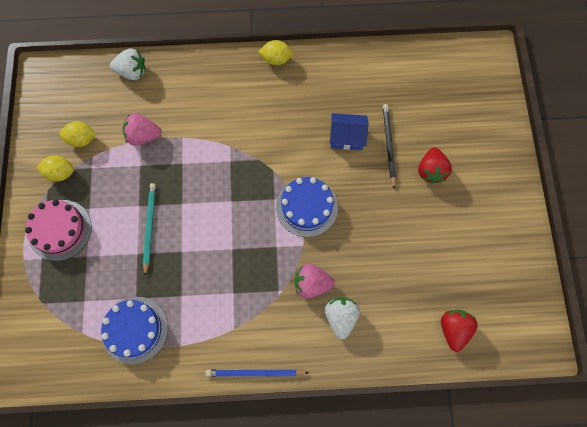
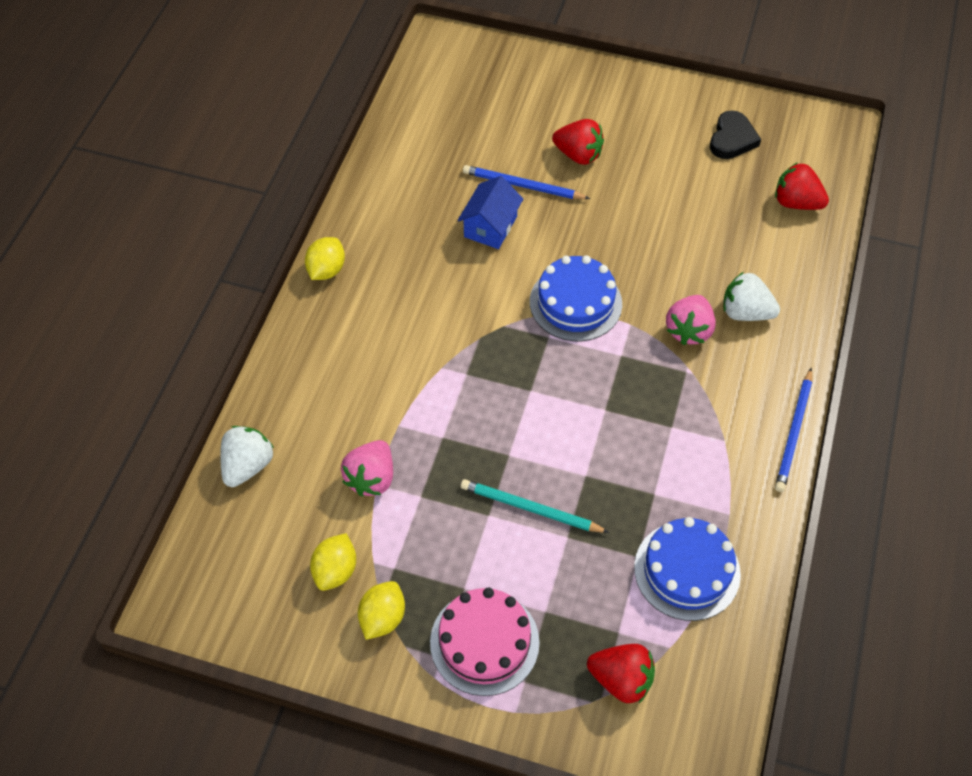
camera: 70 degrees left, 15 degrees down
(55, 311) = (621, 679): none -> red strawberry
(388, 145) = (523, 186): black pencil -> blue pencil
(494, 269) = (732, 139): none -> black heart

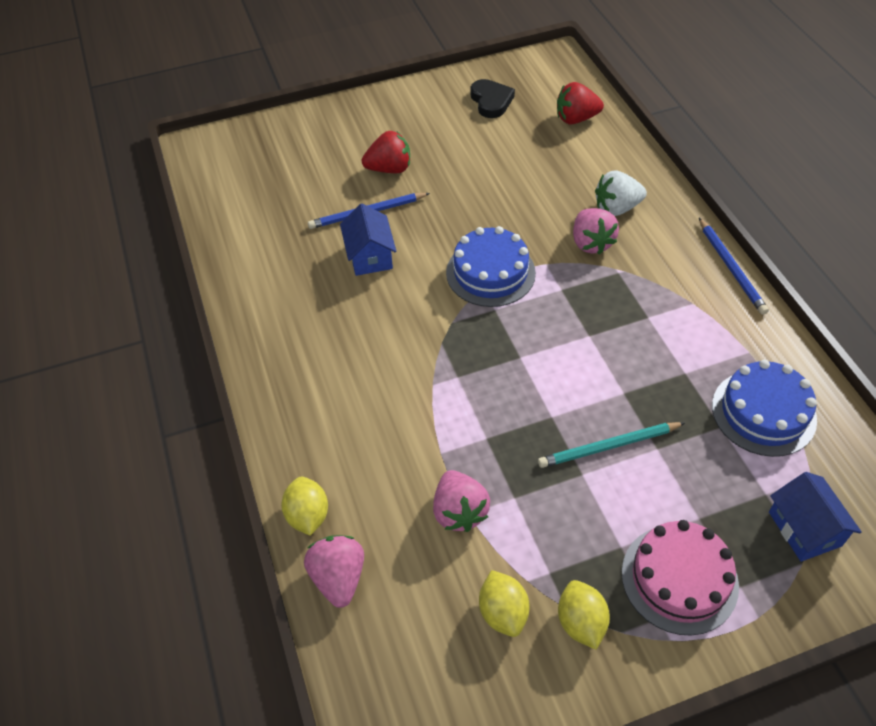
camera: 35 degrees left, 5 degrees down
(247, 465) = (338, 578): white strawberry -> pink strawberry
(326, 270) = (260, 368): yellow lemon -> yellow lemon (308, 515)
(621, 679) = (804, 529): red strawberry -> blue house

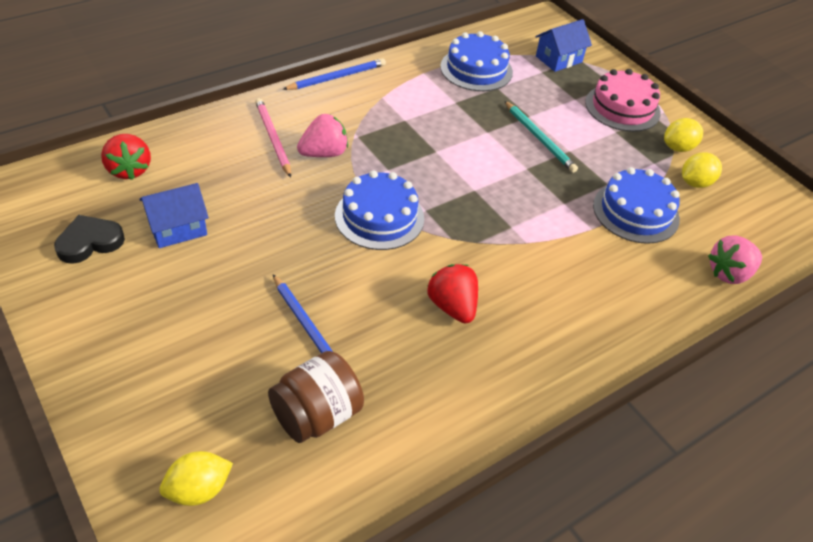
camera: 110 degrees left, 5 degrees down
(289, 209) = (317, 415): none -> brown jar
(308, 515) = (693, 304): yellow lemon -> yellow lemon (199, 489)
(370, 256) = (379, 315): blue house -> blue house (177, 228)
(389, 169) = (227, 322): red strawberry -> red strawberry (452, 306)
(459, 511) = (636, 212): pink strawberry -> blue cake
(616, 208) = (273, 138): white strawberry -> pink pencil

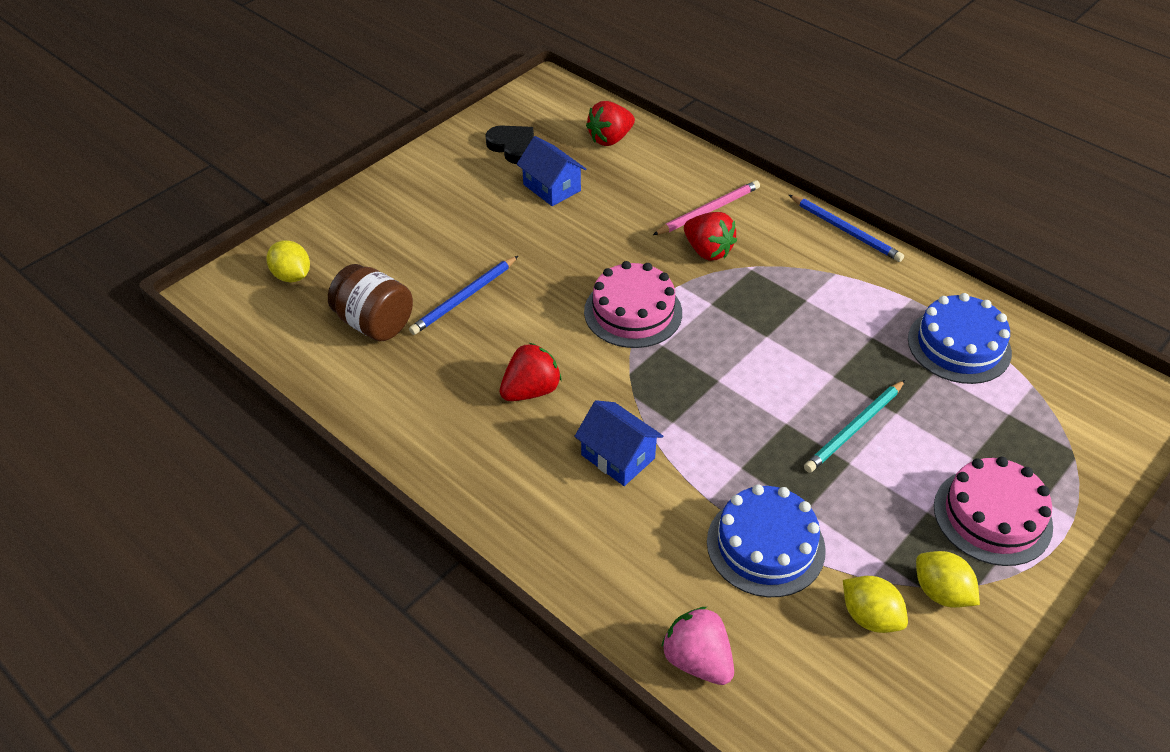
camera: 80 degrees right, 0 degrees up
(324, 153) = (707, 251): pink strawberry -> red strawberry
(379, 217) = (633, 312): blue cake -> pink cake
(558, 59) = (1057, 429): blue house -> blue house (618, 456)

